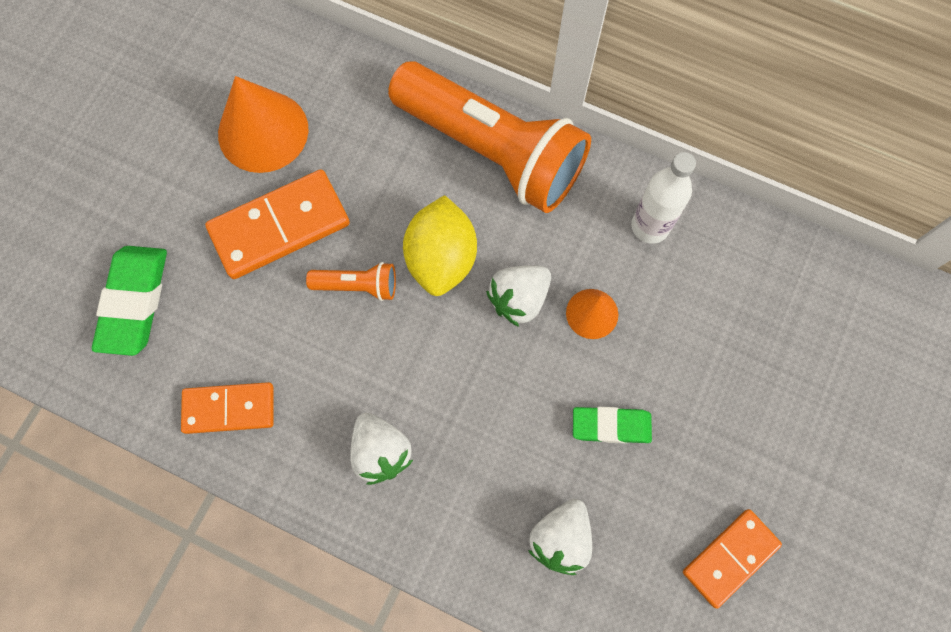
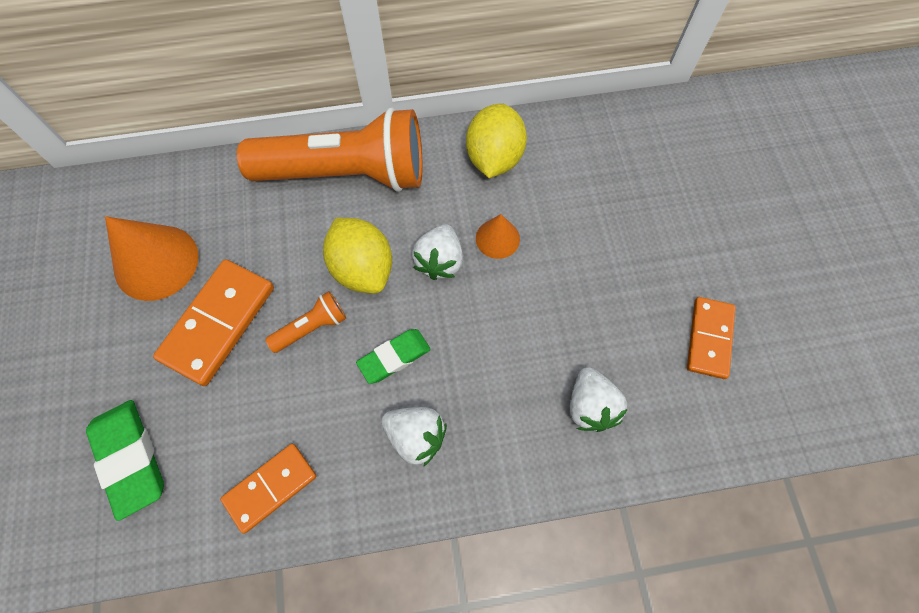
camera: 35 degrees left, 5 degrees down
(611, 426) = (566, 305): green eraser -> green eraser (394, 357)
(650, 226) = (494, 158): white bottle -> yellow lemon

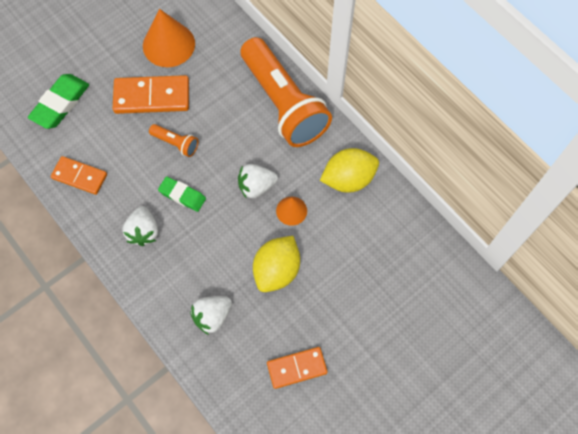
camera: 60 degrees right, 0 degrees up
(362, 268) = (226, 148): yellow lemon -> yellow lemon (277, 270)

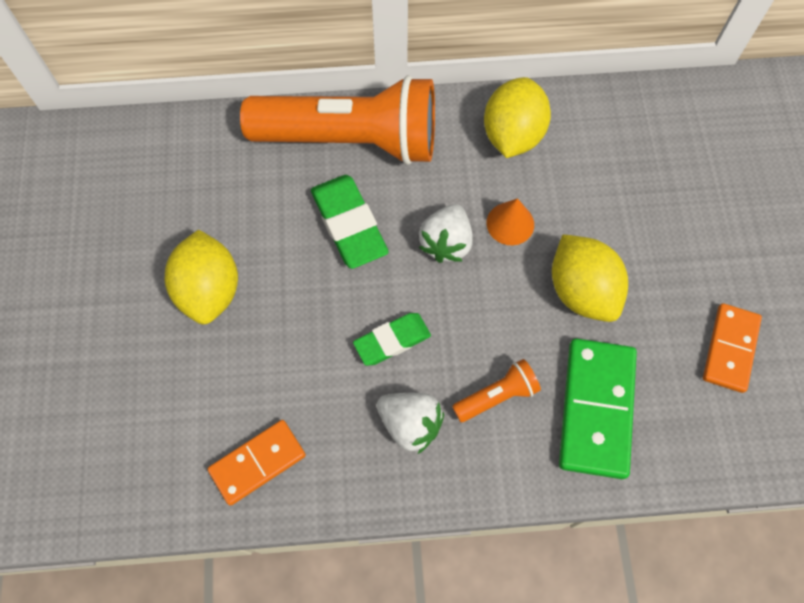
camera: 55 degrees left, 0 degrees up
(60, 104) = (116, 421): green eraser -> green eraser (349, 225)
(152, 97) = (209, 290): orange domino -> yellow lemon
(168, 44) = (146, 220): orange cone -> none
(176, 143) = (307, 302): orange flashlight -> orange flashlight (497, 396)
(212, 316) = (596, 409): white strawberry -> green domino

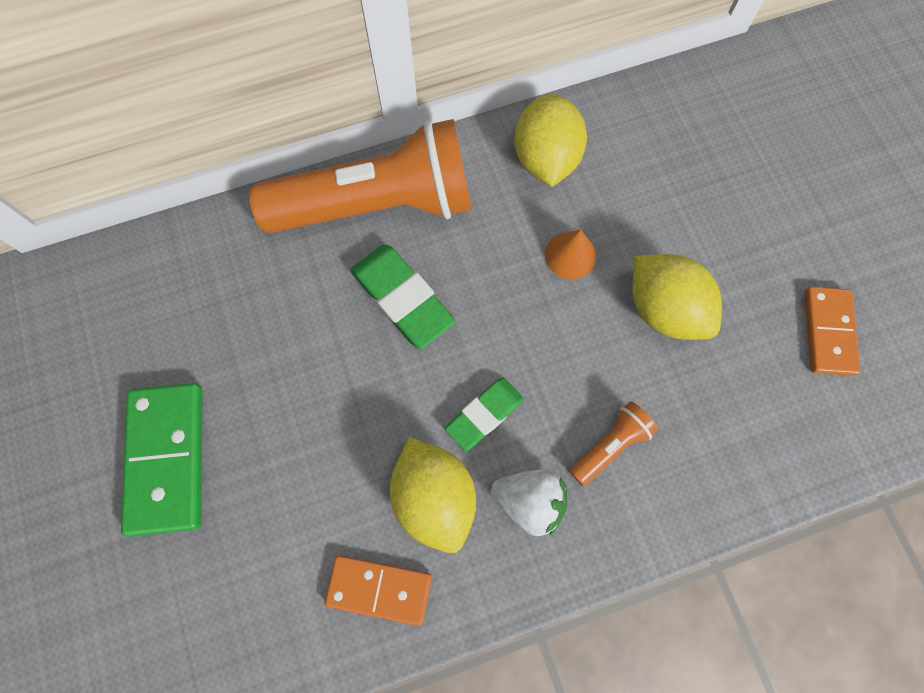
camera: 15 degrees left, 5 degrees up
(209, 290) = (271, 410): yellow lemon -> yellow lemon (434, 497)
(258, 463) = (379, 589): orange domino -> orange domino turned 60 degrees clockwise
(446, 243) = (510, 293): white strawberry -> none
(596, 409) = (714, 432): green domino -> green domino (167, 458)

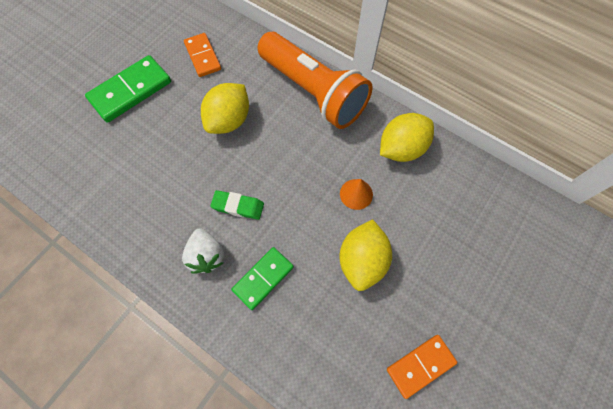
camera: 55 degrees right, 5 degrees down
(379, 589) = (121, 213): orange domino -> orange domino (202, 56)
(402, 298) = (272, 132): green eraser -> none
(434, 497) = (181, 210): yellow lemon -> yellow lemon (229, 120)
(610, 445) = (263, 278): orange flashlight -> green domino

